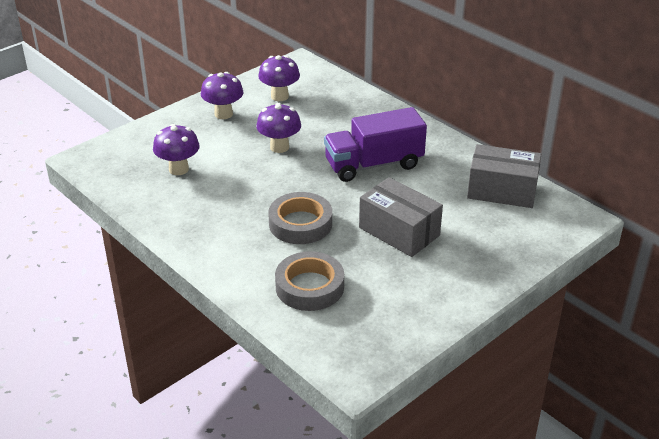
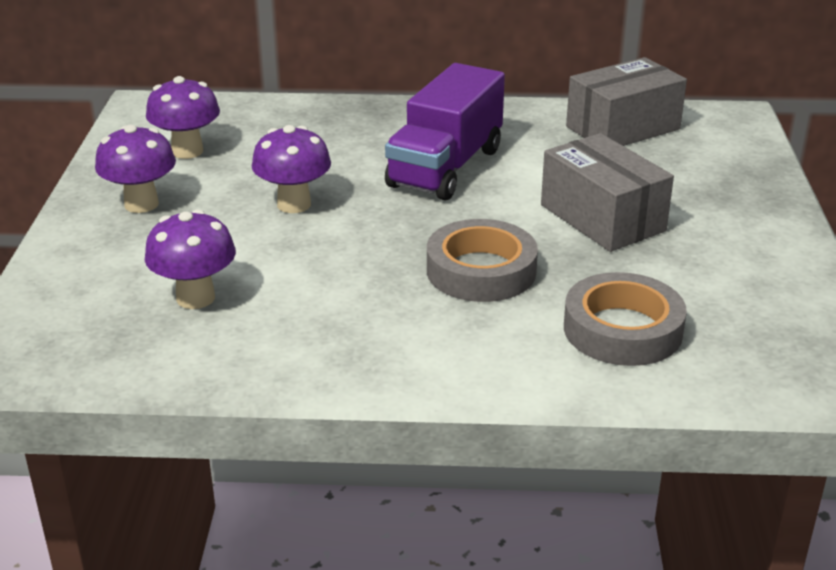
camera: 45 degrees left, 5 degrees down
(399, 231) = (602, 218): grey box -> grey box turned 60 degrees clockwise

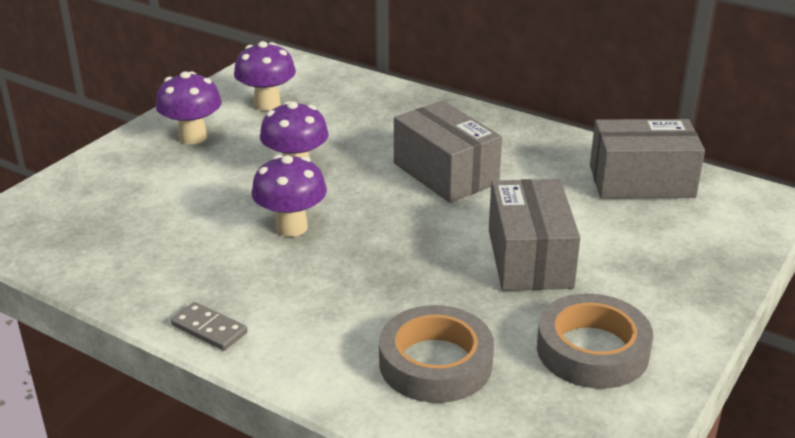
camera: 30 degrees right, 0 degrees up
(195, 298) = (151, 221): purple mushroom -> purple mushroom (291, 227)
(381, 375) = (209, 329): none -> grey domino
(445, 167) = (445, 173): purple truck -> grey box
(481, 271) = (376, 270): grey tape -> grey tape (592, 350)

